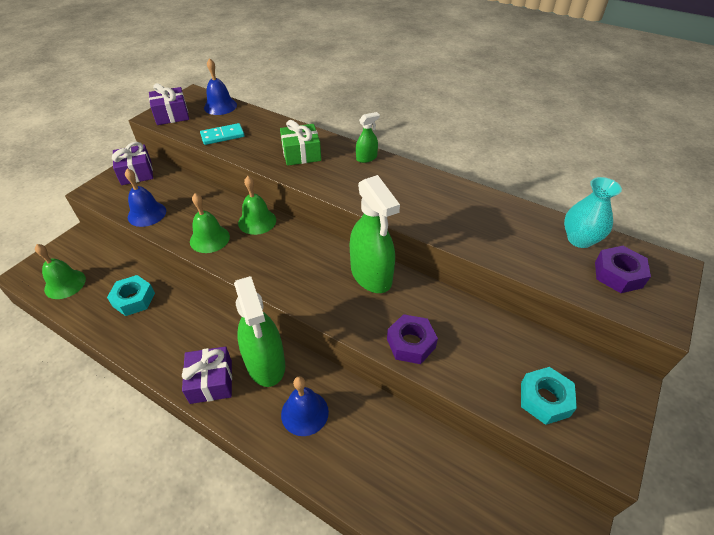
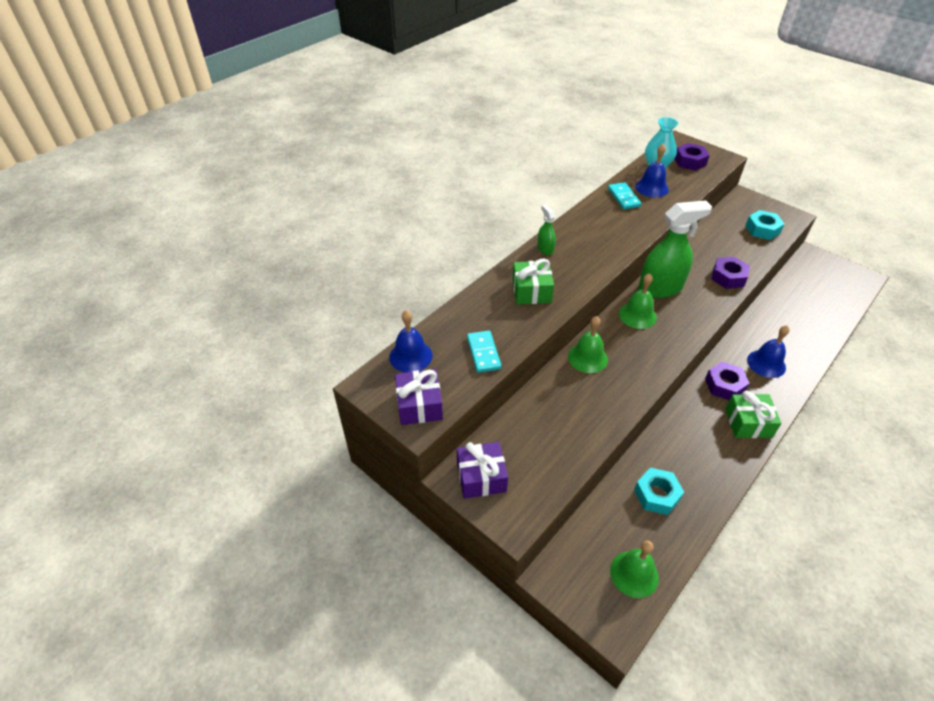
camera: 80 degrees left, 0 degrees up
(147, 214) = (568, 456): blue bell -> blue bell (651, 188)
(209, 239) = (613, 396): green bell -> green bell (637, 315)
(211, 381) = (748, 423): purple gift -> green gift
(265, 363) = (724, 385): green spray bottle -> purple nut
(486, 209) = (623, 197): none -> turquoise domino

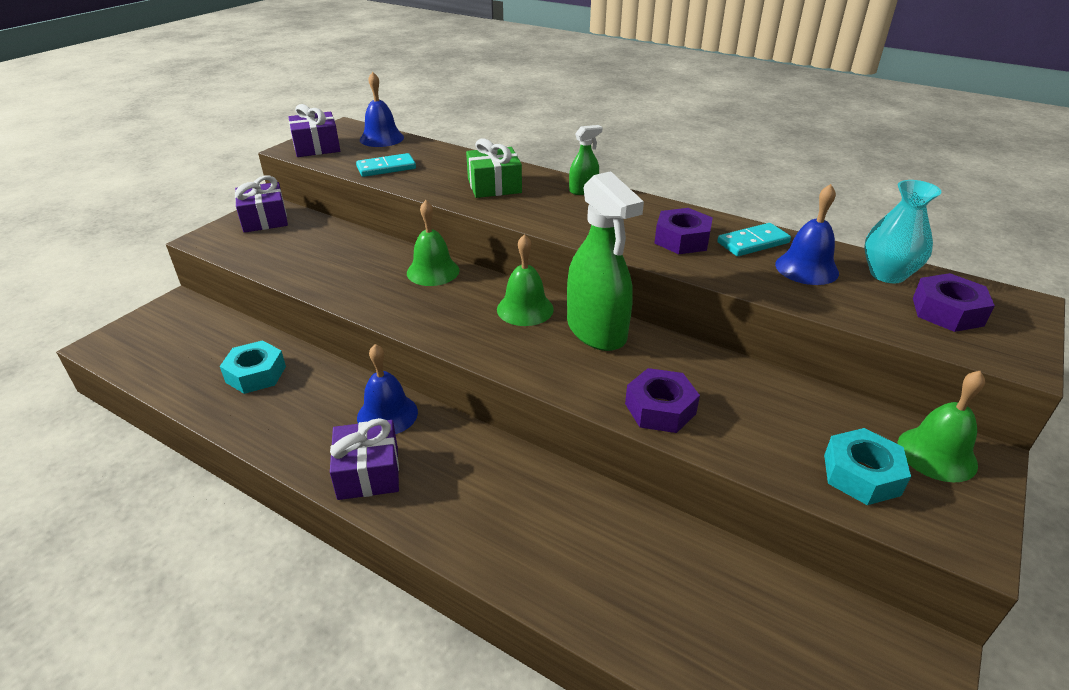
camera: 80 degrees right, 10 degrees down
(634, 574) = (158, 356): green bell -> green bell (936, 454)
(724, 385) = (447, 450): purple nut -> purple nut (682, 239)
(748, 423) = (368, 472): green gift -> purple gift
(766, 363) = (507, 511): blue bell -> blue bell (387, 414)

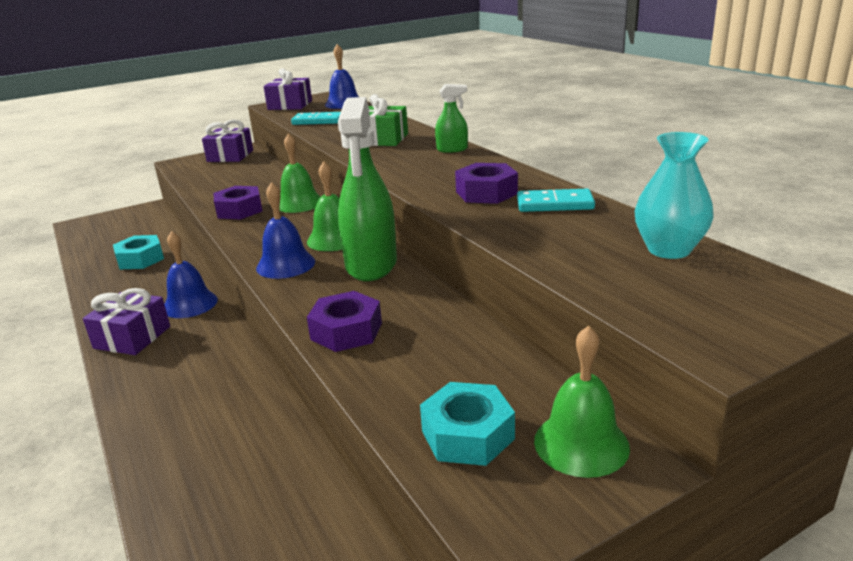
camera: 30 degrees right, 10 degrees down
(806, 268) = (580, 231): blue bell -> blue bell (285, 264)
(947, 312) = (693, 292): purple nut -> purple nut (239, 210)

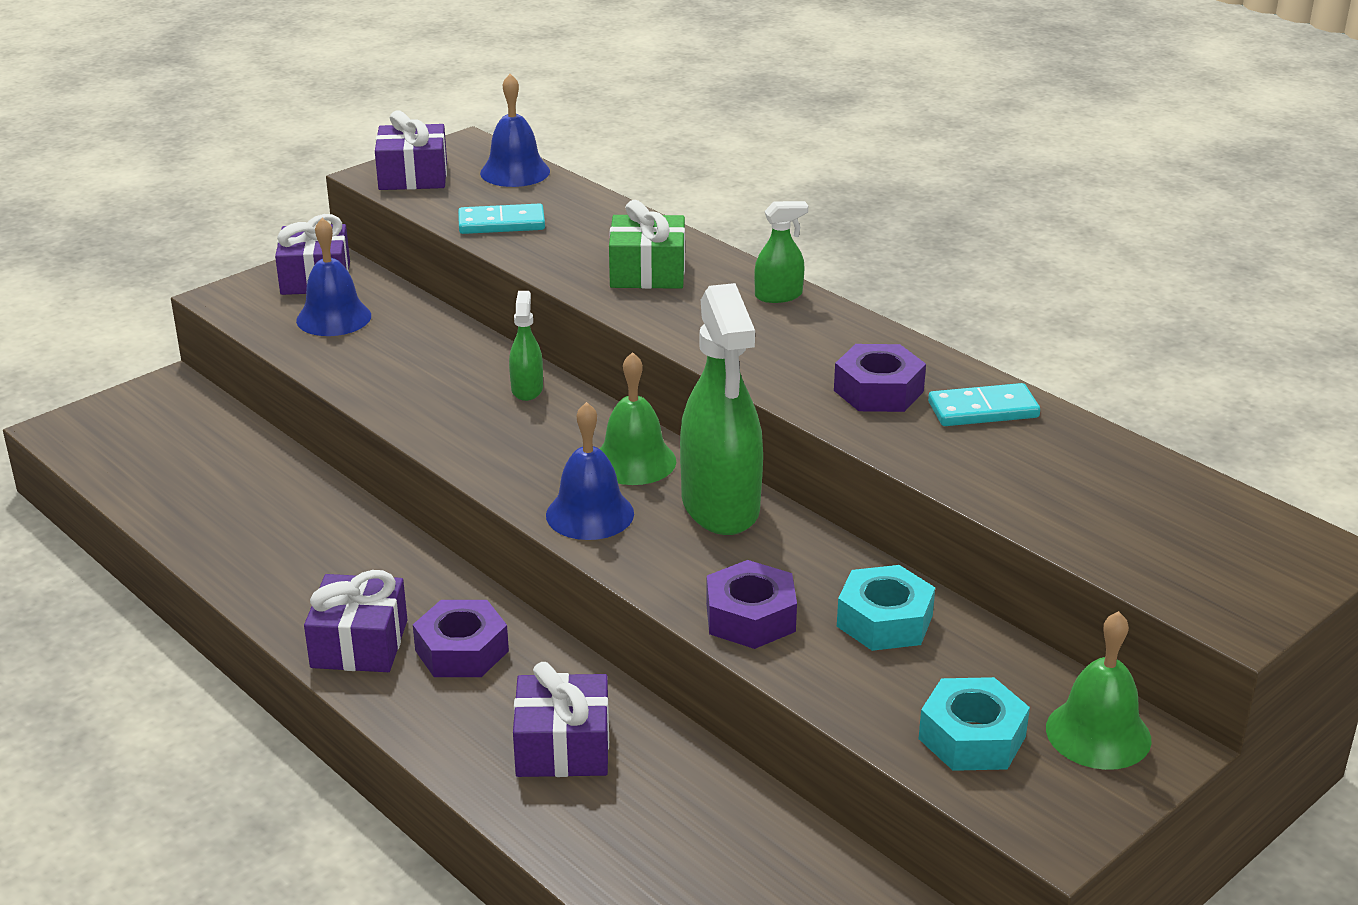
camera: 15 degrees left, 5 degrees up
(140, 259) = (252, 499): turquoise nut -> turquoise nut (884, 621)
(190, 304) = (409, 579): blue bell -> blue bell (333, 318)
(205, 413) = (563, 747): none -> purple gift
(239, 210) = (433, 409): purple nut -> purple nut (461, 651)
(299, 203) = (527, 389): green bell -> green spray bottle
(669, 249) = (1152, 483): turquoise vase -> none

